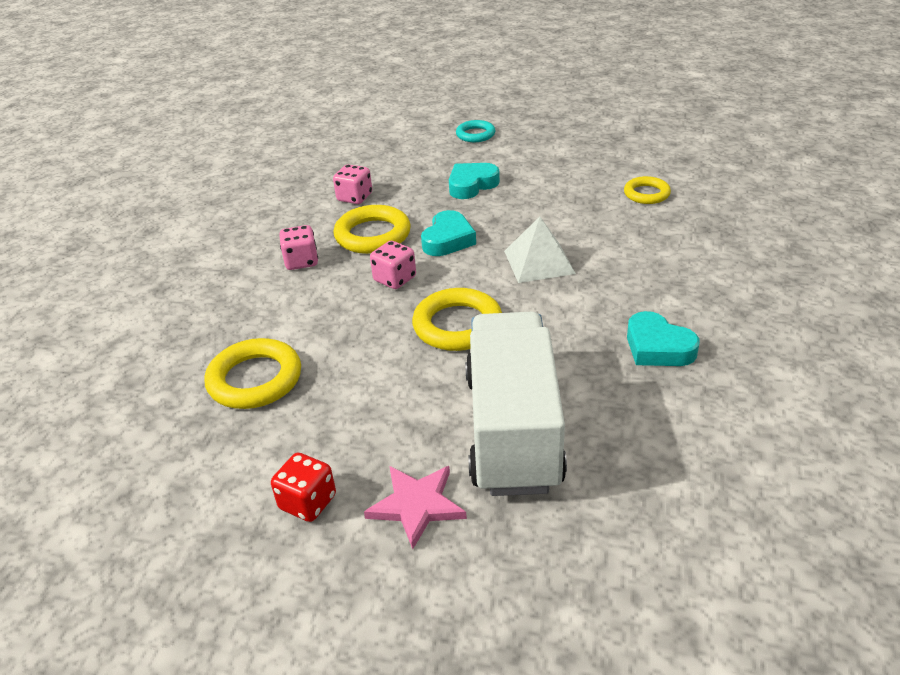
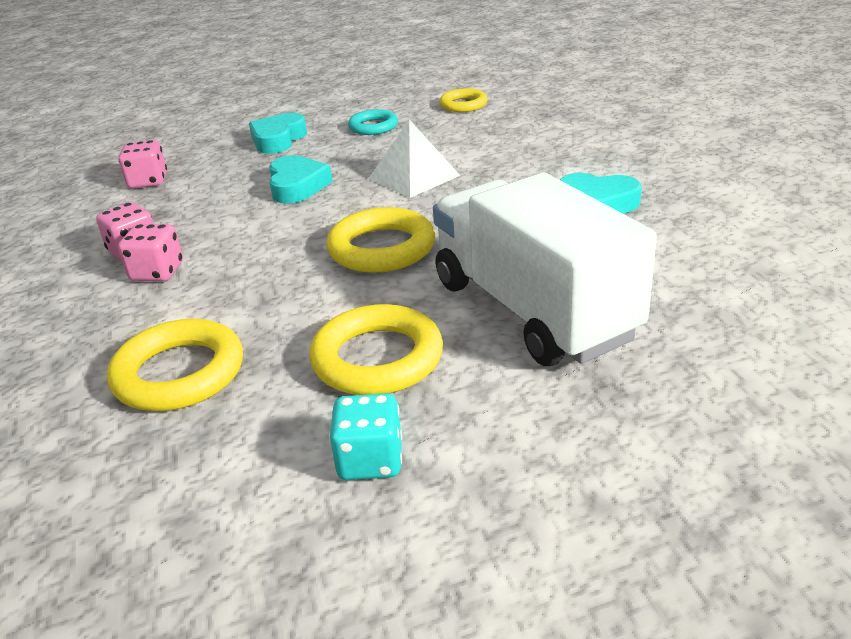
camera: 30 degrees left, 5 degrees down
(308, 502) = (370, 461): red dice -> turquoise dice
(373, 235) = (203, 205): yellow ring -> yellow ring (377, 358)
(395, 279) = (269, 233): pink dice -> pink dice (157, 272)
(416, 505) = (502, 410): pink star -> none
(475, 134) = (241, 103): turquoise ring -> turquoise ring (373, 127)

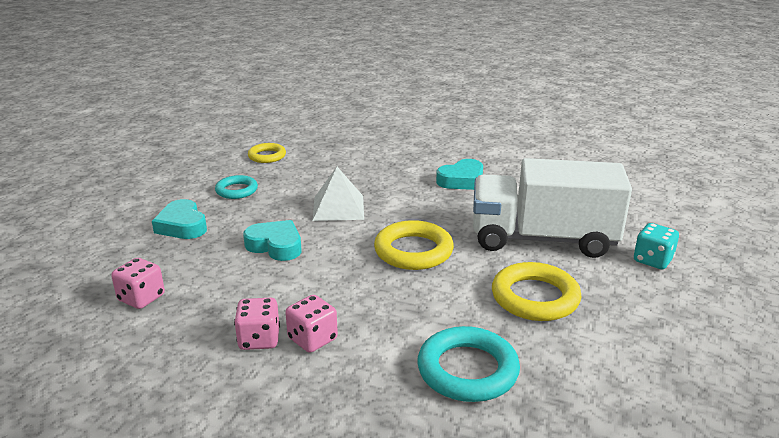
camera: 55 degrees left, 5 degrees down
(179, 373) = (467, 370): yellow ring -> turquoise ring
(370, 461) = (628, 334): turquoise dice -> turquoise dice (652, 260)

